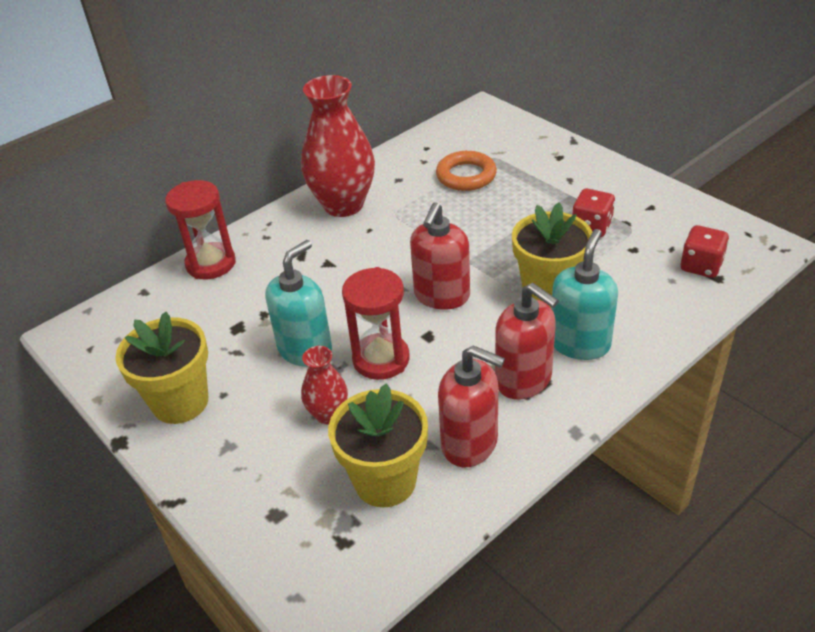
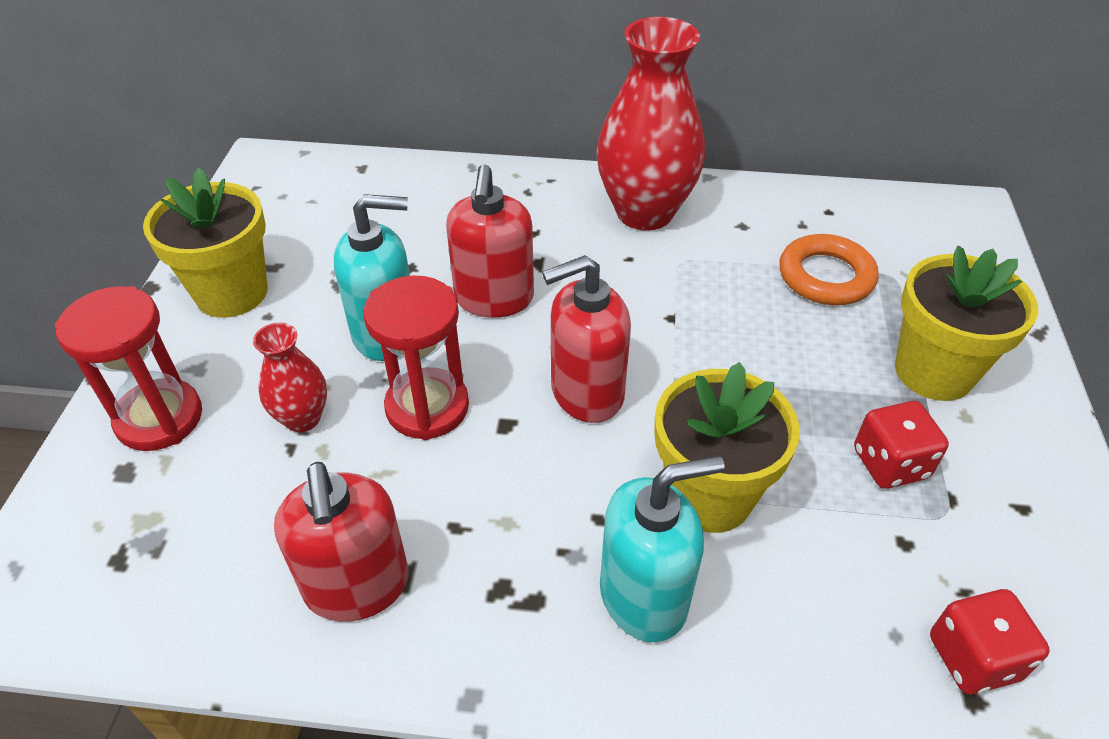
camera: 45 degrees right, 5 degrees up
(211, 264) = (445, 182): red hourglass -> red hourglass (159, 418)
(385, 481) = (235, 538): yellow flower pot -> yellow flower pot (934, 372)
(524, 380) = (516, 574): red soap dispenser -> red soap dispenser (494, 298)

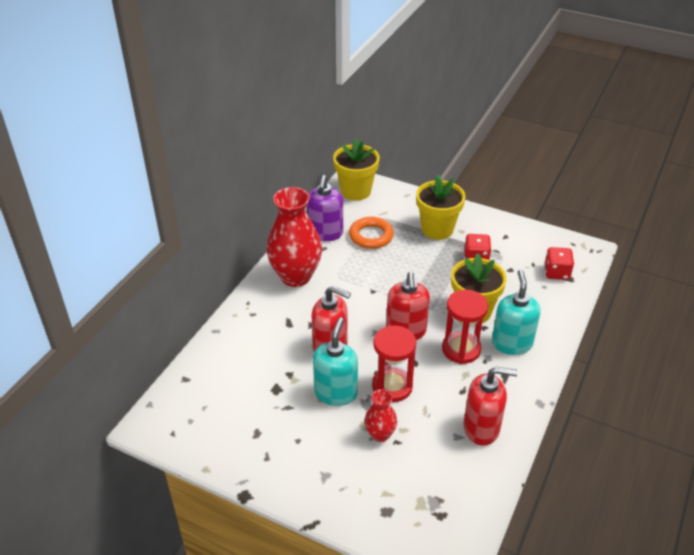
camera: 70 degrees left, 5 degrees down
(159, 418) = (356, 494): red hourglass -> red hourglass (461, 349)
(232, 293) = (270, 454): yellow flower pot -> yellow flower pot (356, 191)
(783, 216) = (325, 233): none -> purple soap dispenser

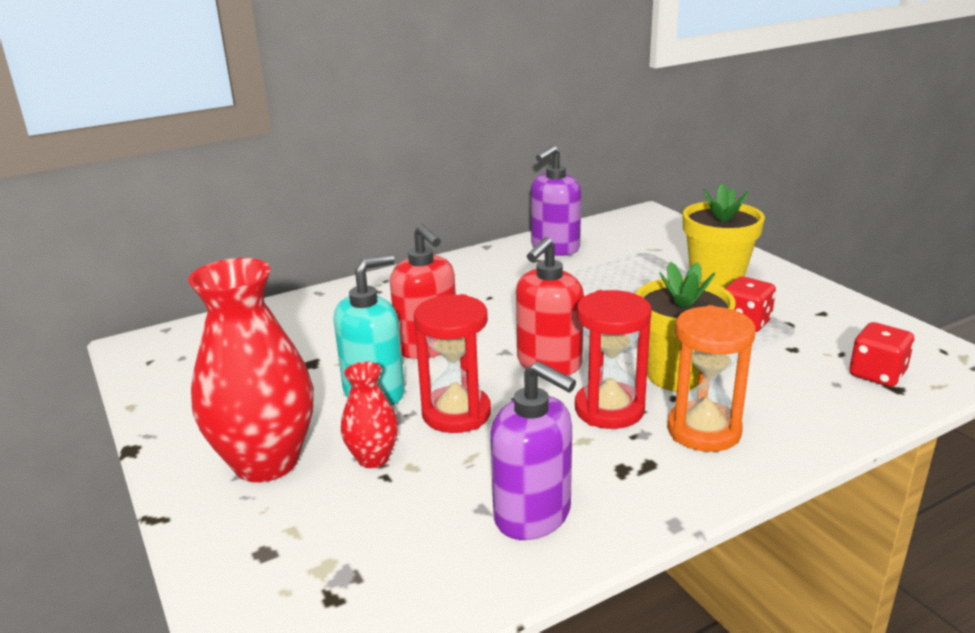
camera: 35 degrees right, 15 degrees down
(295, 276) = (470, 274): red vase -> red vase (266, 462)
(356, 191) = (640, 223): yellow flower pot -> none
(371, 236) = (612, 264): orange ring -> none
(481, 428) = (533, 515): red soap dispenser -> purple soap dispenser
(511, 343) = (703, 430): turquoise soap dispenser -> orange hourglass

